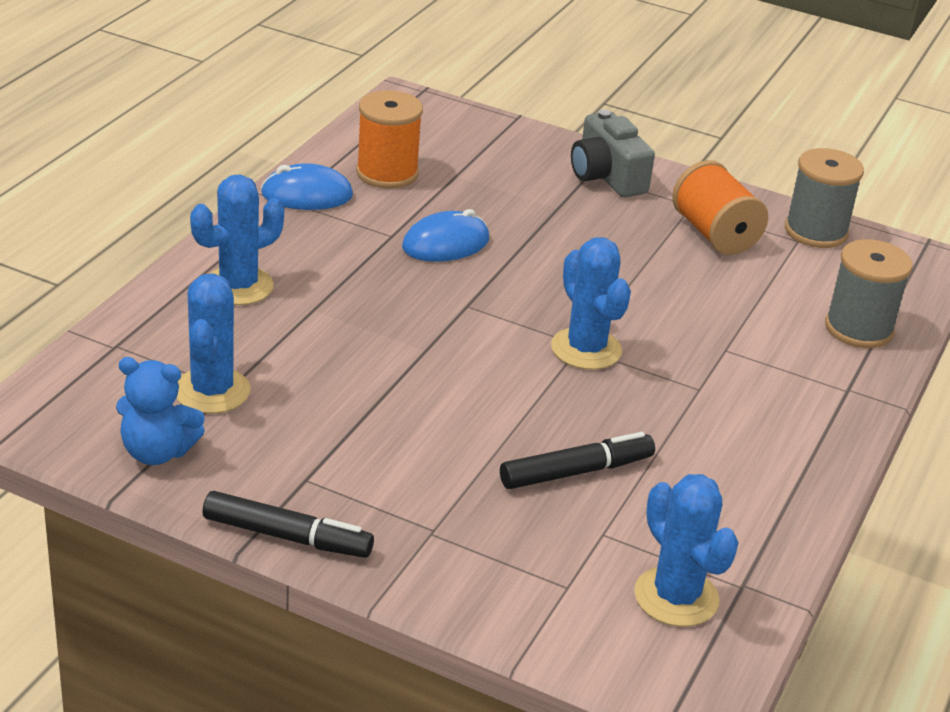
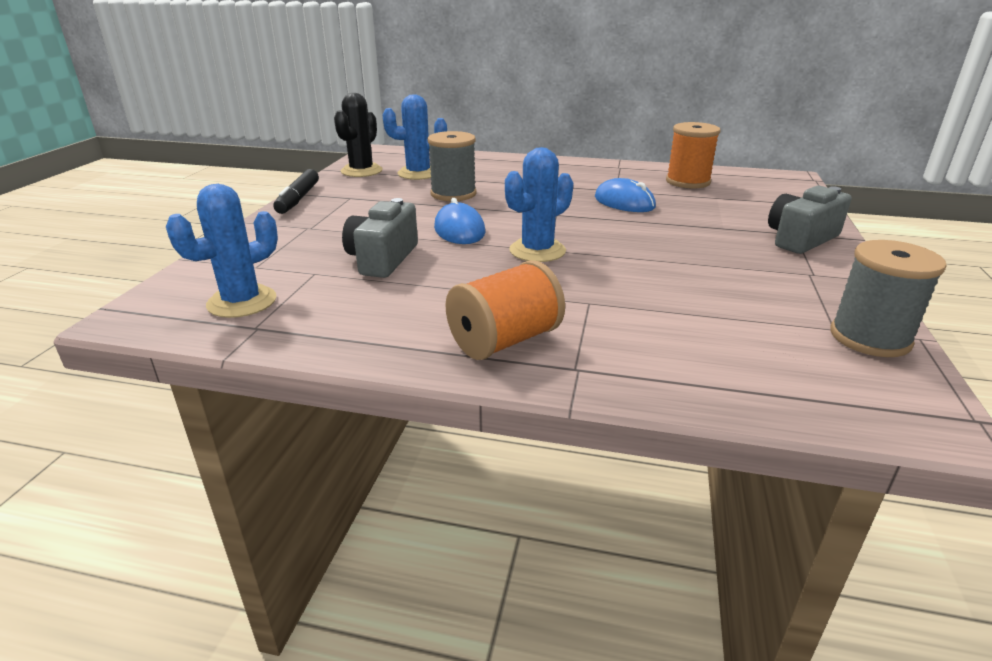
camera: 80 degrees right, 5 degrees down
(157, 452) = (361, 171): blue teddy bear -> black cactus
(238, 286) = (519, 167): blue cactus -> none
(307, 195) = (632, 169): blue mouse -> blue mouse (459, 230)
(576, 472) = (383, 259): black marker -> grey camera
(714, 234) = (777, 286): orange spool -> orange spool (504, 341)
(859, 328) = (701, 371): grey spool -> grey spool (453, 194)

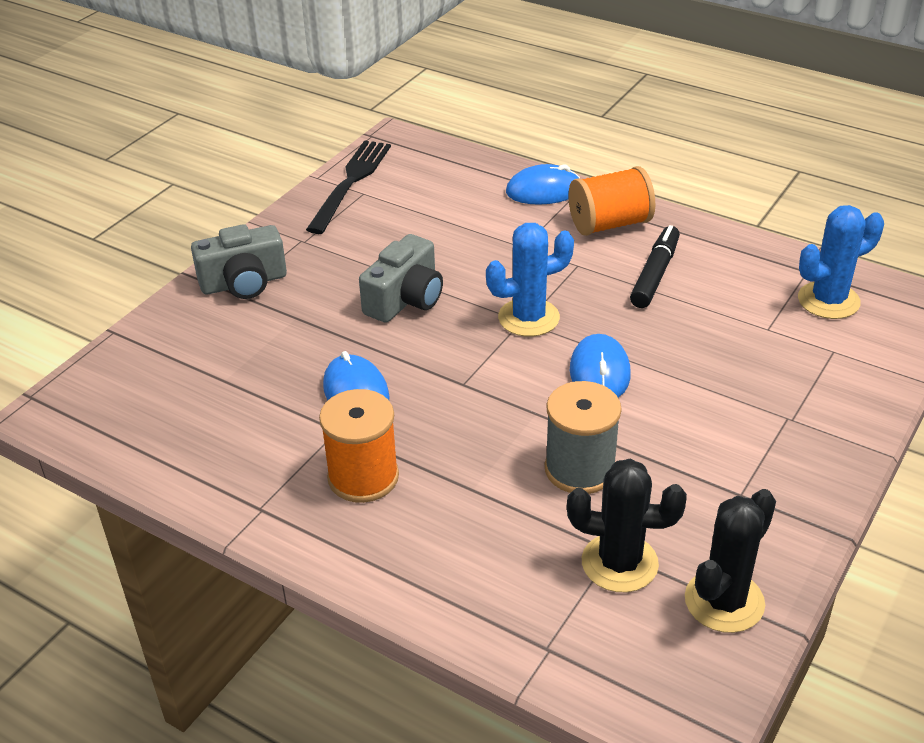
camera: 160 degrees left, 10 degrees up
(298, 199) = (822, 506): black marker -> black marker (655, 274)
(383, 259) = (696, 336): grey camera -> grey camera (405, 299)
(418, 173) = (619, 563): blue cactus -> black cactus
(619, 371) = (543, 191): none -> blue mouse
(688, 182) = (212, 429): orange spool -> orange spool (363, 477)
(870, 338) = (351, 182): grey spool -> black fork

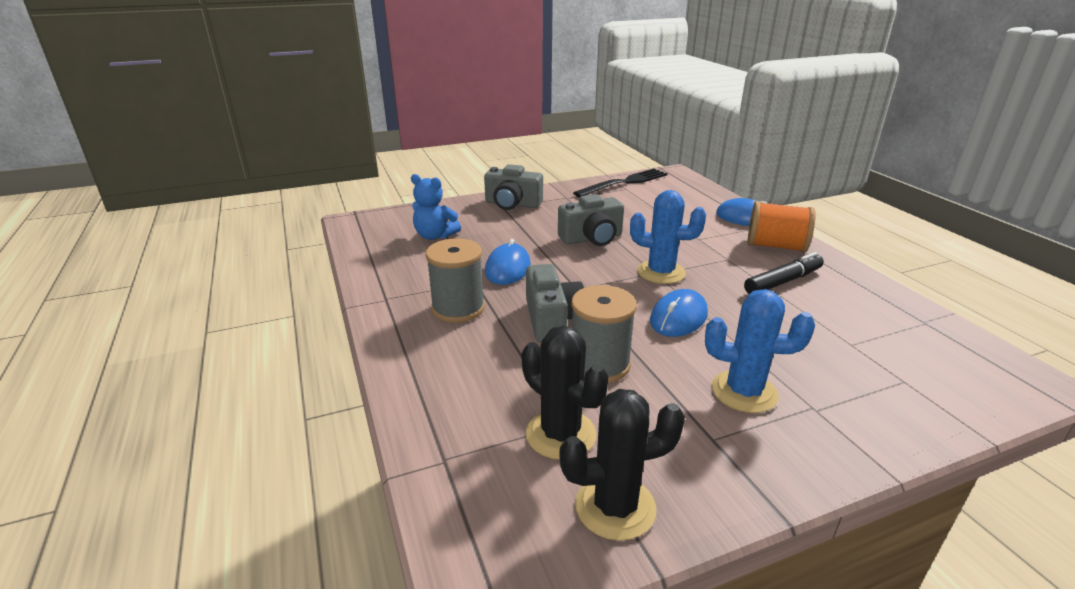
camera: 35 degrees right, 10 degrees down
(203, 384) = (435, 236): none -> blue teddy bear
(363, 477) = (458, 308): orange spool -> grey spool
(480, 439) = (552, 320): none -> grey camera
(828, 300) = (930, 347): blue cactus -> blue cactus (744, 392)

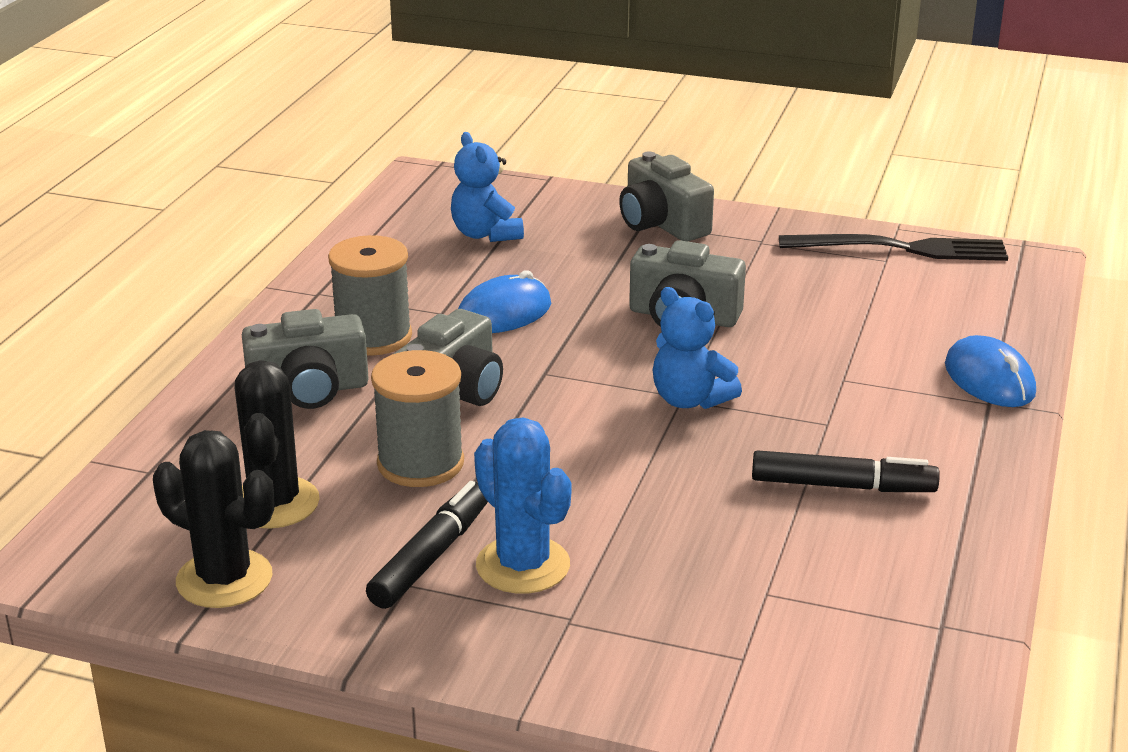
camera: 40 degrees right, 0 degrees up
(468, 354) = (309, 390): none -> grey camera
(661, 272) = (690, 400): blue cactus -> blue teddy bear
(678, 318) = (603, 461): blue mouse -> none
(696, 414) = (431, 556): none -> black marker
(775, 246) = (943, 439): orange spool -> none

